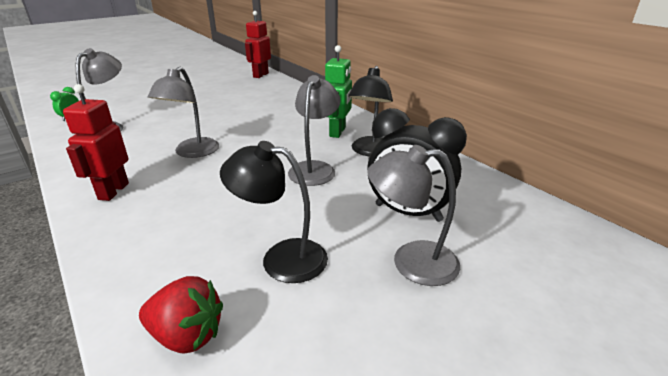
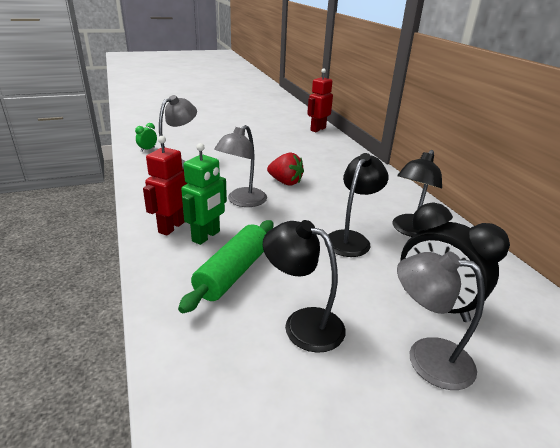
camera: 15 degrees right, 0 degrees up
(187, 335) = (210, 376): red strawberry -> red strawberry (285, 182)
(194, 224) = (232, 273): none -> green rolling pin
(315, 168) = (351, 239): grey lamp -> black lamp
(338, 132) = (381, 204): green robot -> green robot (206, 236)

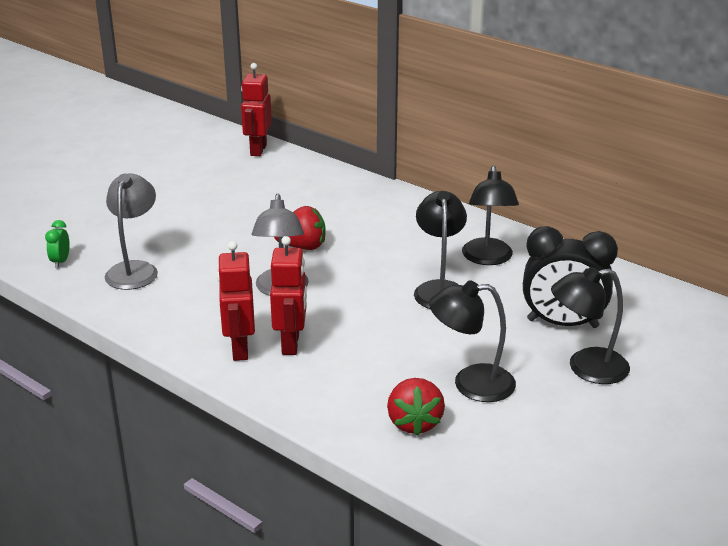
camera: 30 degrees left, 0 degrees up
(206, 236) = (291, 344): green robot -> red robot
(220, 336) = (414, 422): none -> red strawberry
(232, 273) = (362, 368): green rolling pin -> none
(426, 358) = (586, 368): grey lamp -> black lamp

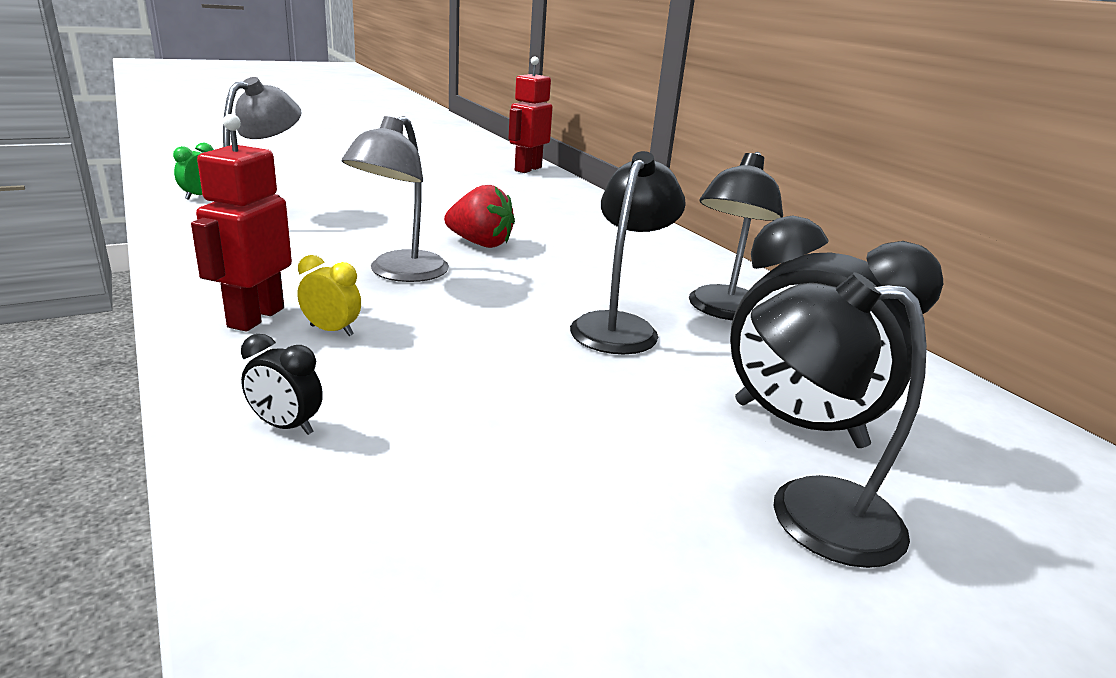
camera: 20 degrees right, 5 degrees down
(291, 344) = (331, 330): red robot -> yellow clock
(334, 403) = (286, 426): none -> black clock
(414, 422) = (378, 506): red strawberry -> none
(471, 384) = (552, 471): black lamp -> none

